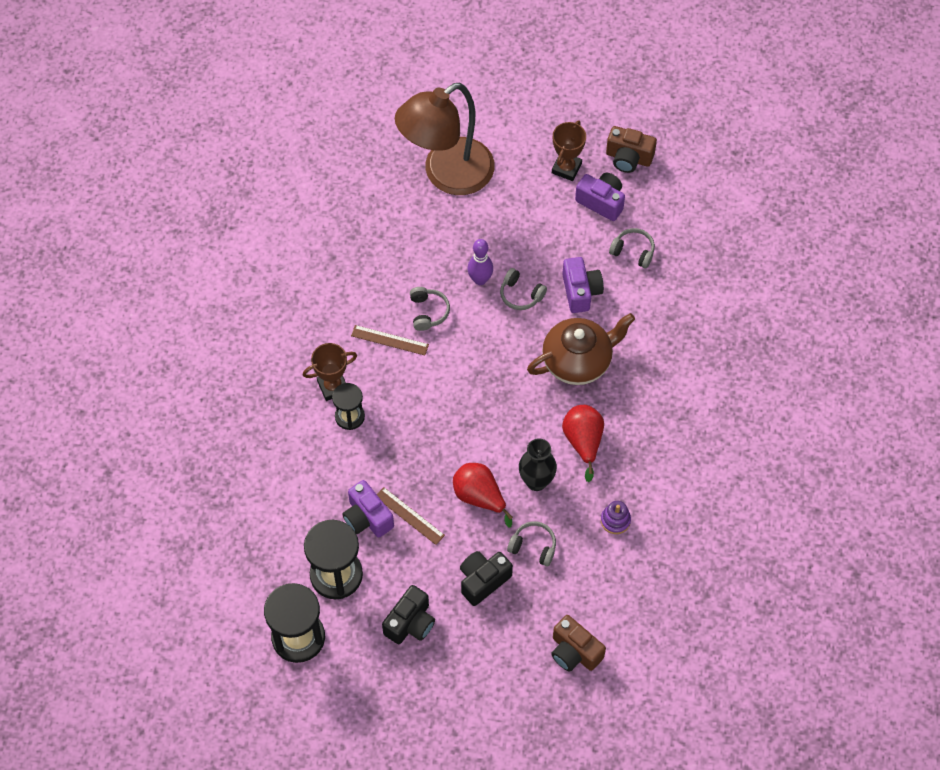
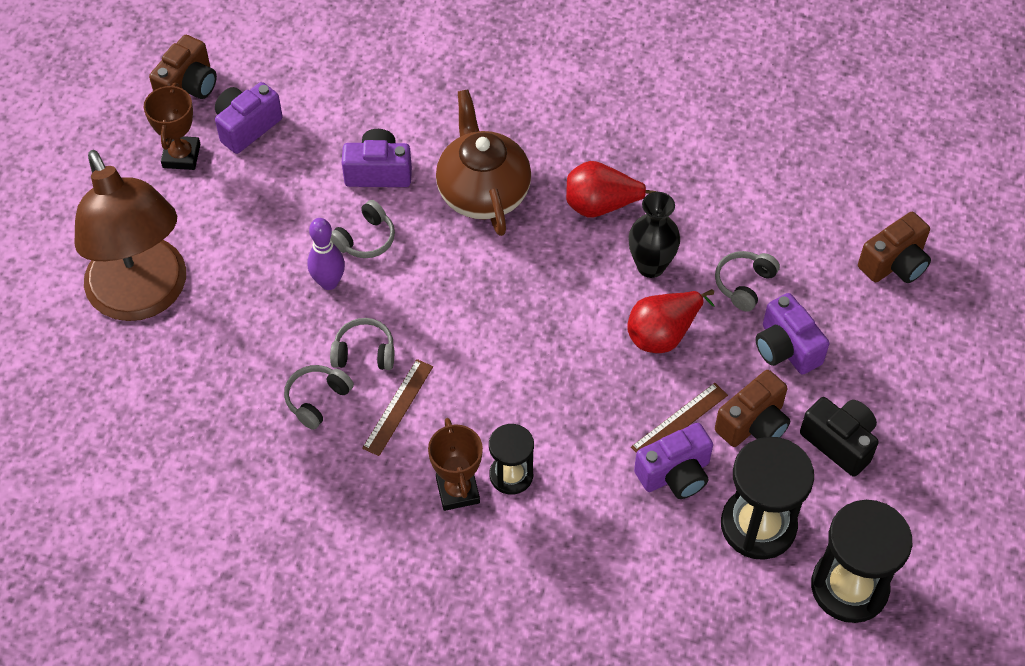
camera: 80 degrees left, 5 degrees down
(415, 564) = (753, 424): none -> brown camera
(483, 580) = (786, 348): black camera -> purple camera
(566, 168) = (181, 156): brown trophy -> brown trophy turned 60 degrees clockwise
(615, 520) = (719, 191): purple stacking toy -> none
(633, 251) = (334, 106): grey headphones -> grey headphones (317, 400)

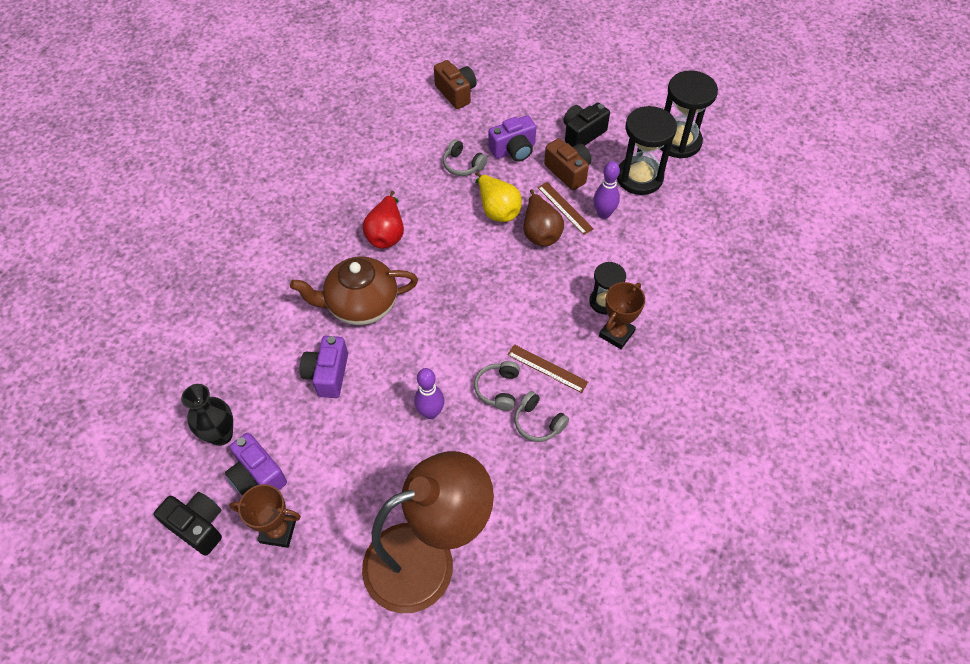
camera: 85 degrees left, 0 degrees up
(188, 86) = (198, 526): brown camera -> black camera
(365, 239) = (392, 385): grey headphones -> none
(457, 491) = (616, 334): brown trophy -> brown trophy turned 45 degrees counterclockwise
(628, 390) = (540, 232): none -> brown pear
(650, 266) = (442, 211): black vase -> black vase (221, 435)
(663, 333) = (497, 210): red pear -> yellow pear
(675, 474) = (603, 214): purple camera -> purple bowling pin

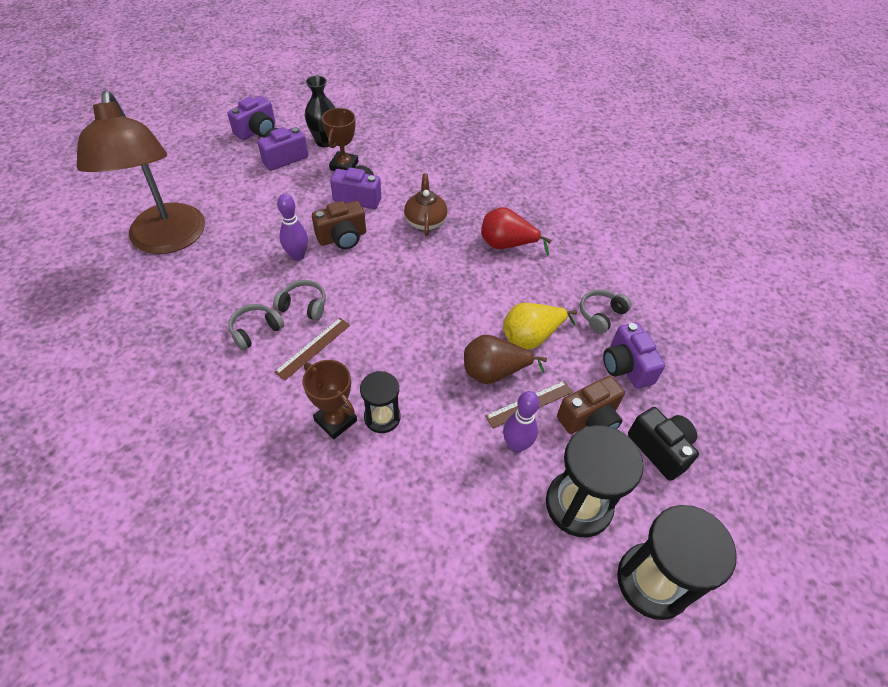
camera: 95 degrees right, 5 degrees down
(198, 526) = (257, 131): black camera -> purple camera
(278, 531) = (234, 166): brown trophy -> brown trophy (344, 166)
(361, 305) = (425, 221): brown teapot -> brown teapot, size x0.64
(456, 93) = (720, 323): brown camera -> brown camera (342, 237)

